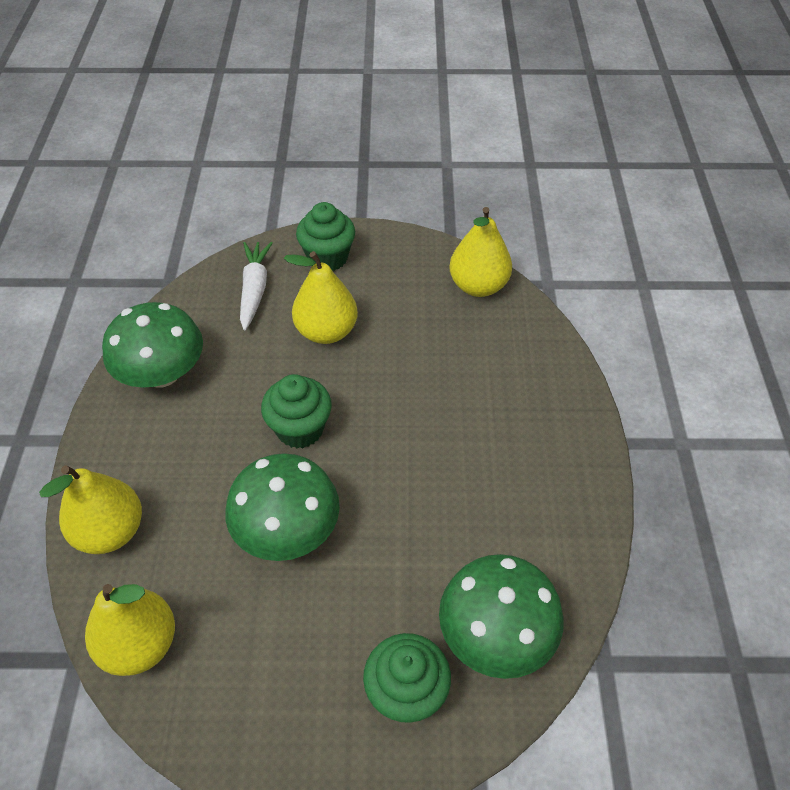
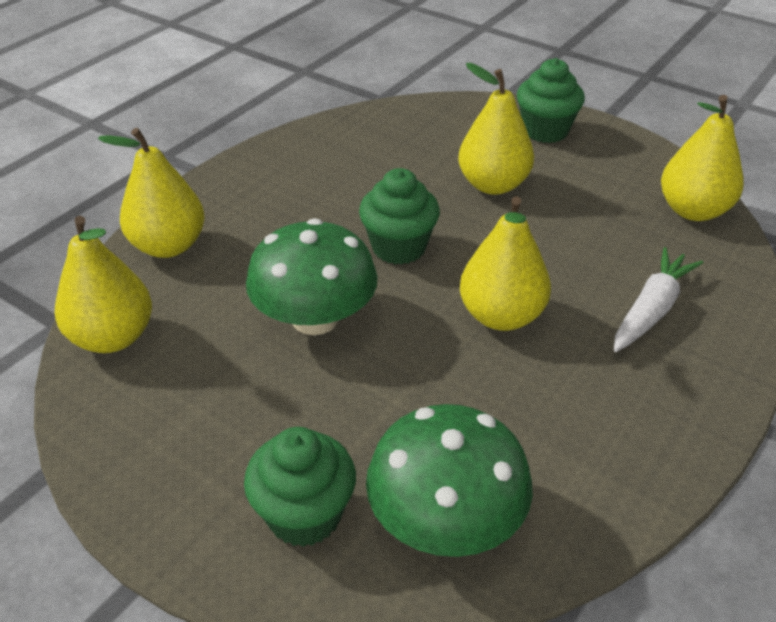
camera: 35 degrees right, 10 degrees down
(162, 373) = (315, 156): green mushroom -> none
(254, 290) = (452, 129): white carrot -> white carrot (651, 310)
(416, 450) = (501, 316): none -> yellow pear

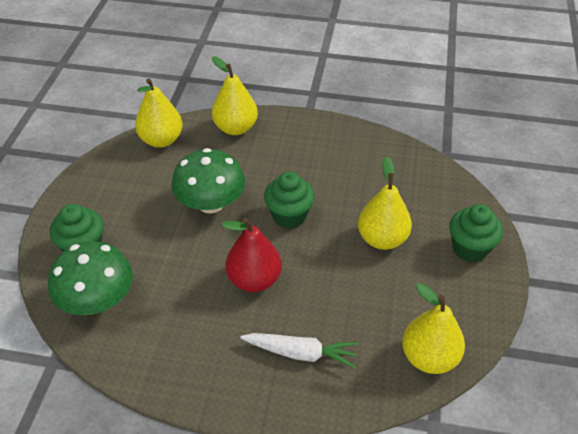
camera: 65 degrees right, 5 degrees up
(501, 316) = (254, 280): yellow pear -> red pear

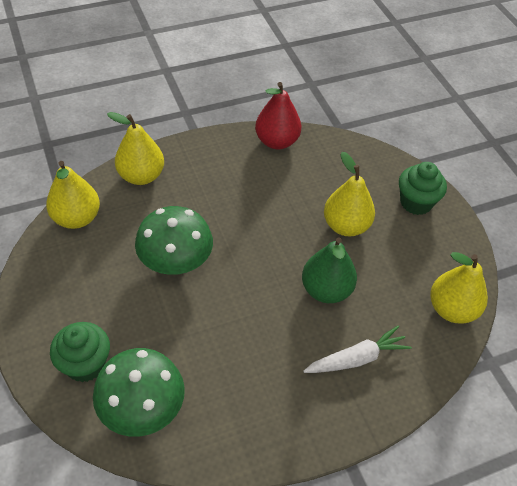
camera: 35 degrees left, 5 degrees up
(254, 280) = (270, 314): red pear -> red pear (277, 141)
(289, 216) = (255, 240): green cupcake -> none
(319, 284) = (326, 290): none -> green pear

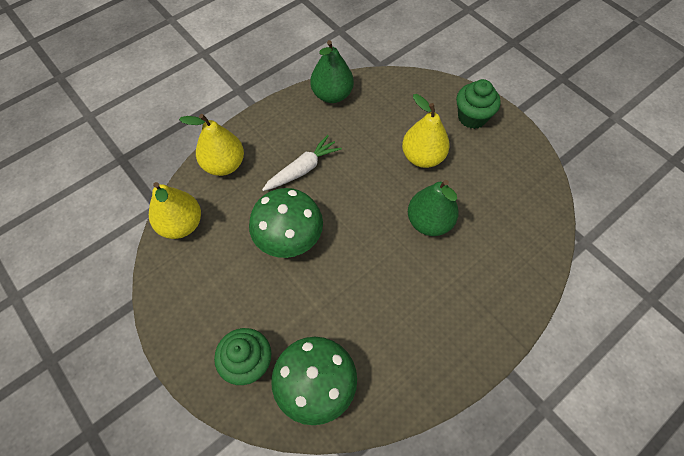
camera: 15 degrees left, 10 degrees up
(277, 141) = (332, 95): red pear -> green pear
(356, 358) = (478, 276): white carrot -> white carrot (302, 169)
(452, 309) = (537, 205): yellow pear -> none

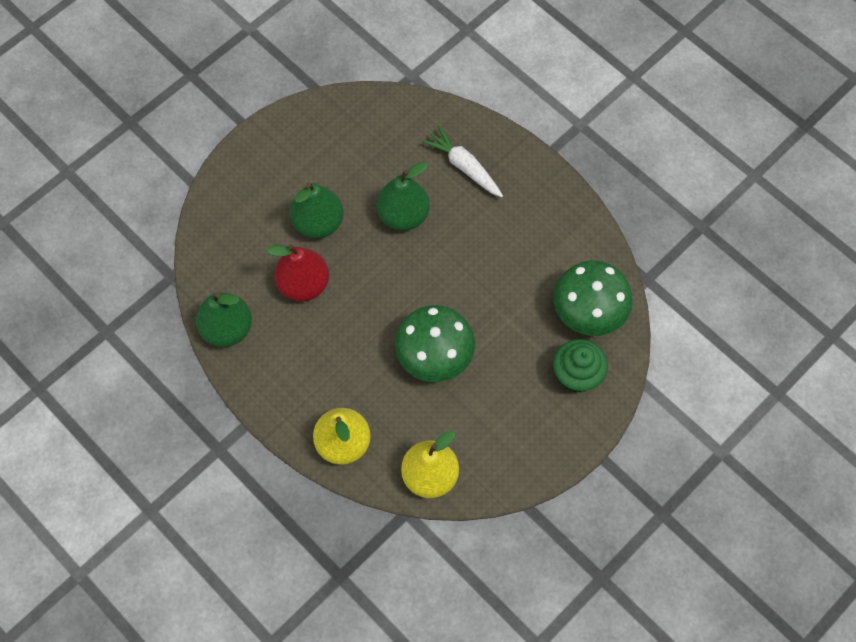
camera: 95 degrees left, 5 degrees up
(302, 169) = (344, 351): white carrot -> white carrot (464, 167)
(366, 144) = (304, 284): none -> red pear
(422, 157) = (318, 223): yellow pear -> green pear
(472, 117) = (258, 171): green cupcake -> none

